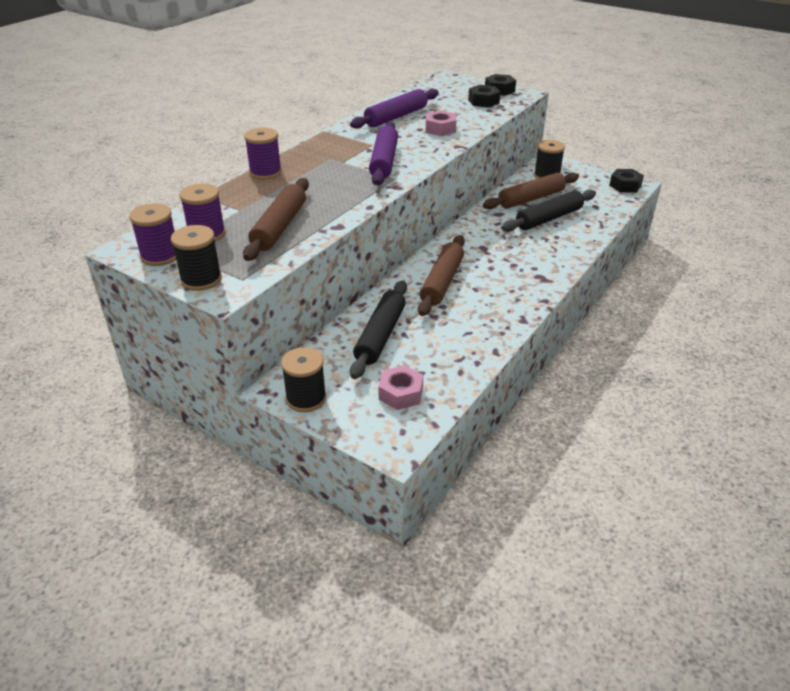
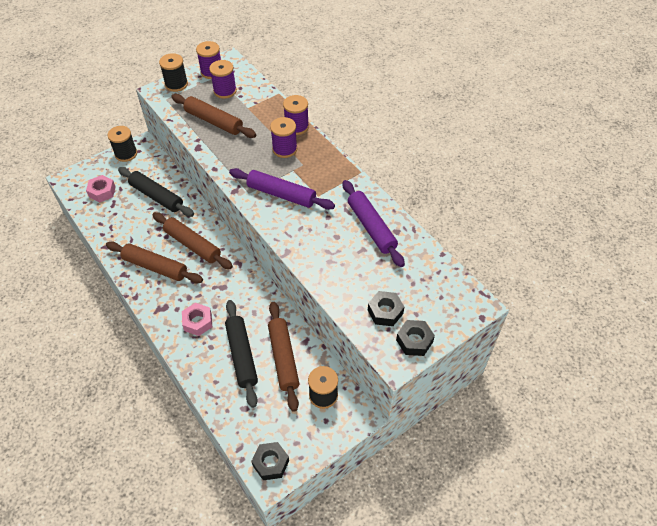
camera: 110 degrees right, 15 degrees up
(310, 172) = (284, 149): none -> purple spool
(440, 129) = (329, 251): pink nut -> pink nut (198, 322)
(493, 299) = (155, 267): none -> brown rolling pin

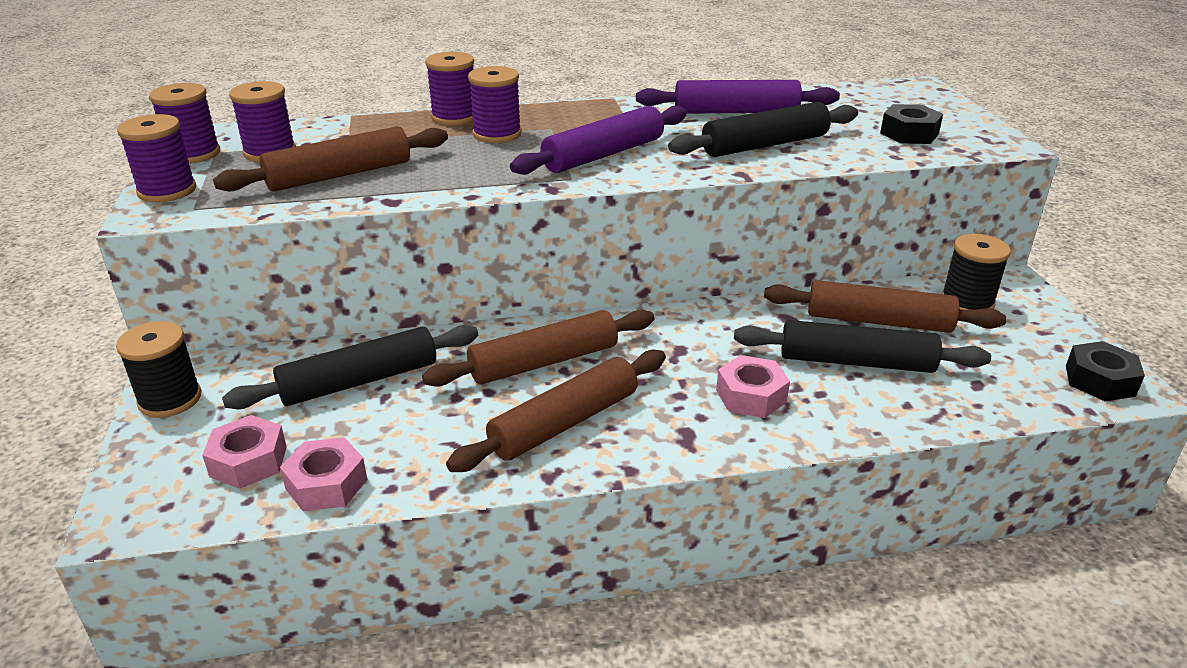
camera: 65 degrees left, 20 degrees down
(98, 217) = (326, 484): none -> pink nut
(176, 84) = (167, 191): black spool -> purple spool
(329, 251) = (764, 145): none -> black rolling pin
(414, 341) = (970, 128): black nut -> none

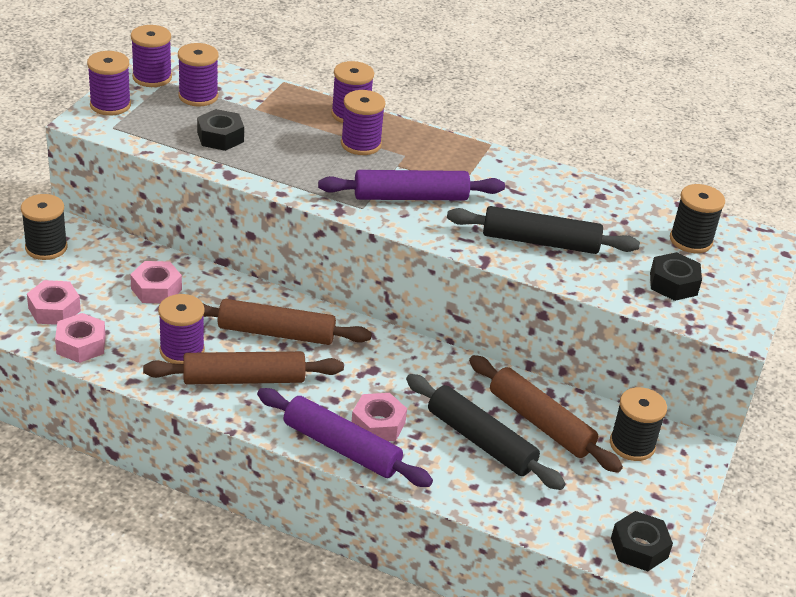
camera: 30 degrees right, 5 degrees up
(339, 175) = (220, 137): brown rolling pin -> black nut
(360, 381) = (156, 289): black rolling pin -> pink nut
(461, 429) = (182, 350): none -> purple spool
(735, 112) = (566, 200): purple rolling pin -> purple rolling pin (341, 447)
(869, 104) = (690, 240): none -> black spool

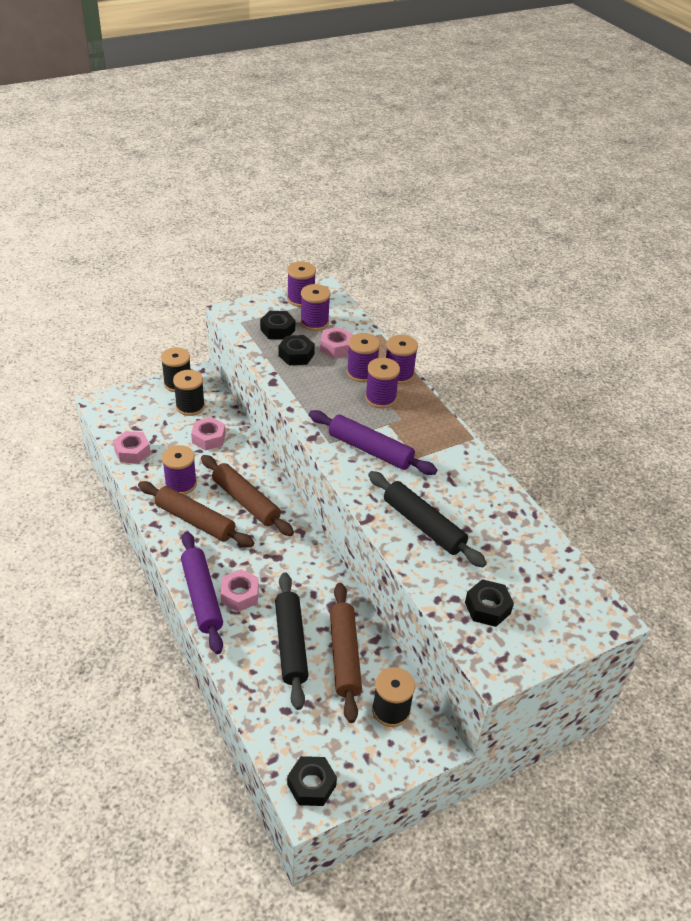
camera: 40 degrees right, 5 degrees up
(54, 309) = (142, 423): pink nut -> pink nut (336, 347)
(110, 105) = (255, 307): purple spool -> purple spool (361, 373)
(166, 119) = (277, 330): none -> black nut
(690, 240) = (543, 582): black spool -> black spool (190, 406)

